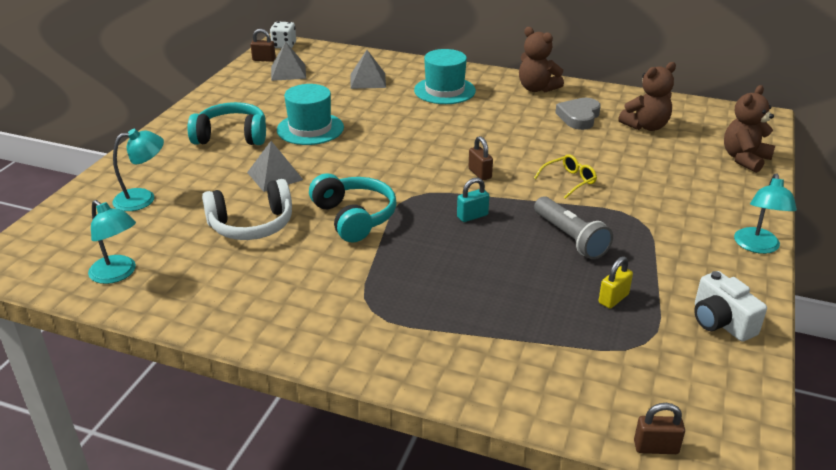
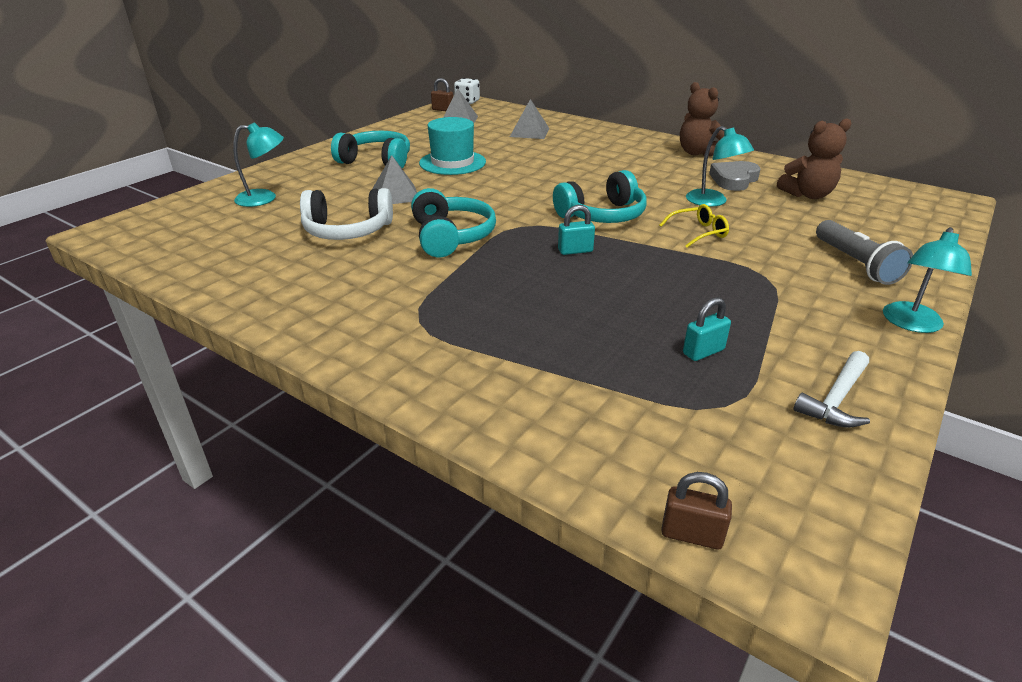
camera: 15 degrees right, 0 degrees up
(118, 274) = (197, 254): turquoise lamp -> turquoise lamp (712, 202)
(444, 90) = (601, 146): turquoise hat -> none
(480, 173) = (602, 215): brown padlock -> turquoise headphones
(570, 238) = (676, 284): grey flashlight -> grey flashlight (855, 264)
(613, 299) = (703, 351): yellow padlock -> turquoise padlock
(721, 322) = (836, 399): white camera -> white hammer
(744, 159) = (919, 236): brown teddy bear -> none

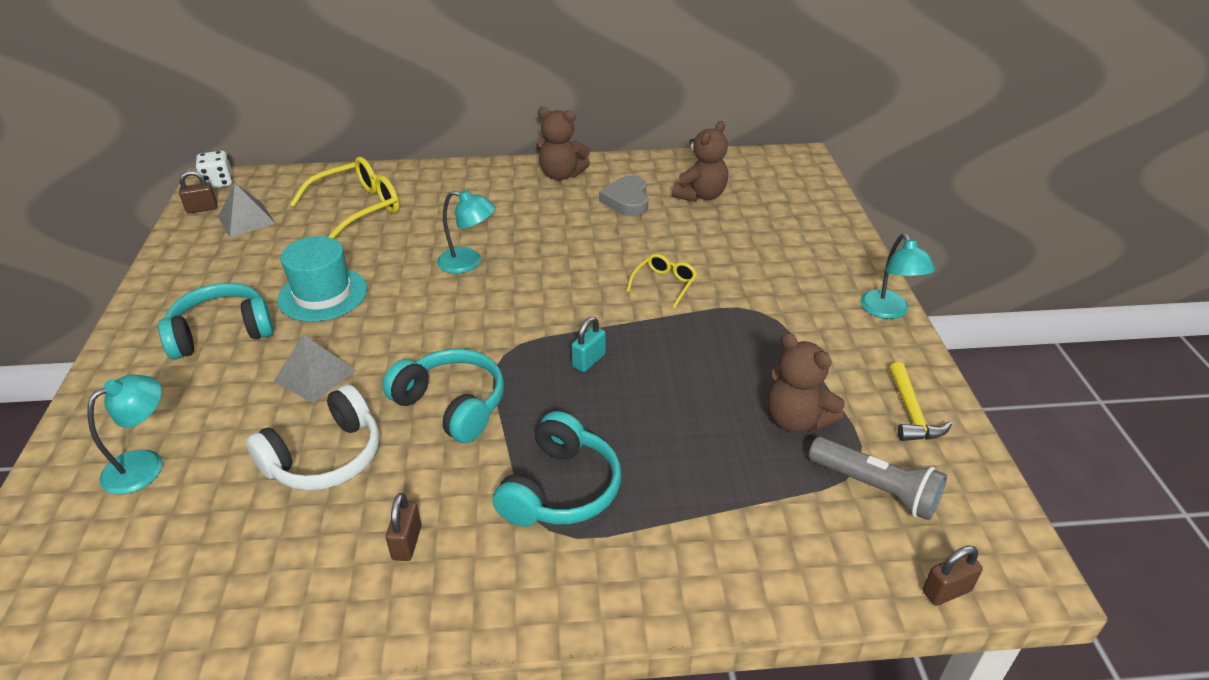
camera: 40 degrees left, 5 degrees up
(331, 286) = (407, 543): none -> brown padlock
(529, 132) = (358, 208): grey pyramid -> yellow glasses
(602, 215) = (564, 301): turquoise headphones -> turquoise headphones (561, 489)
(703, 351) = (796, 420): turquoise padlock -> brown teddy bear
(712, 202) = (637, 238): turquoise lamp -> turquoise lamp (468, 263)
(836, 399) = (911, 412): white hammer -> yellow hammer
(855, 264) = (804, 264): grey flashlight -> grey flashlight (875, 488)

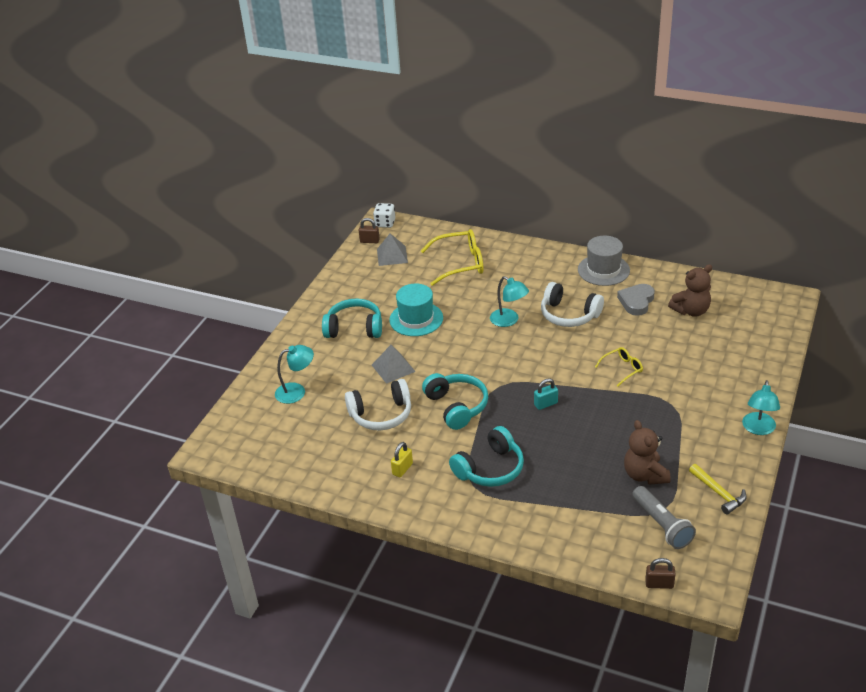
camera: 30 degrees right, 0 degrees up
(407, 543) = (402, 469): brown padlock -> yellow padlock
(549, 236) = (569, 315): none -> white headphones
(561, 175) = (603, 270): brown teddy bear -> grey hat
(911, 412) = (718, 493): yellow hammer -> yellow hammer turned 60 degrees counterclockwise

